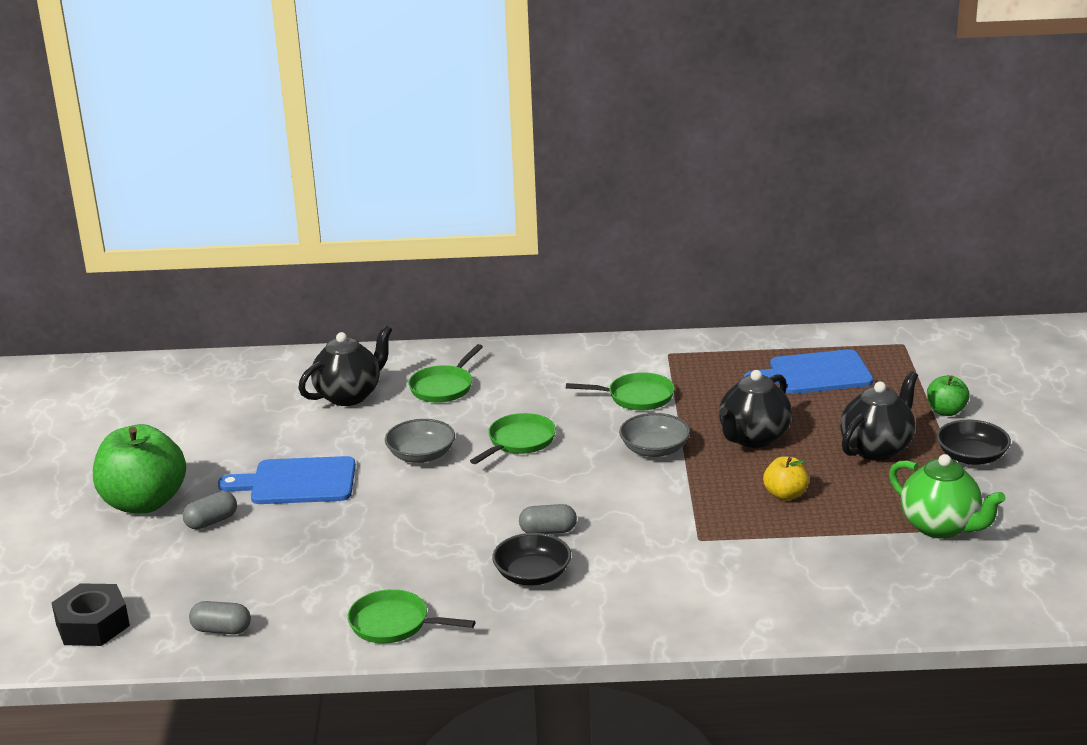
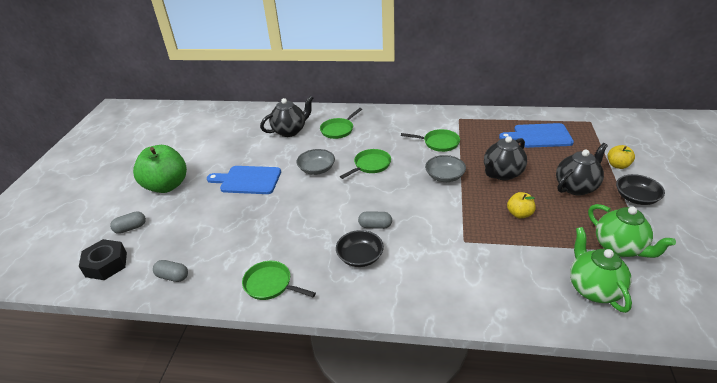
camera: 10 degrees right, 10 degrees up
(211, 521) = (195, 201): grey capsule -> grey capsule (131, 228)
(899, 582) = (593, 289): none -> green teapot
(946, 411) = (617, 165): green apple -> yellow apple

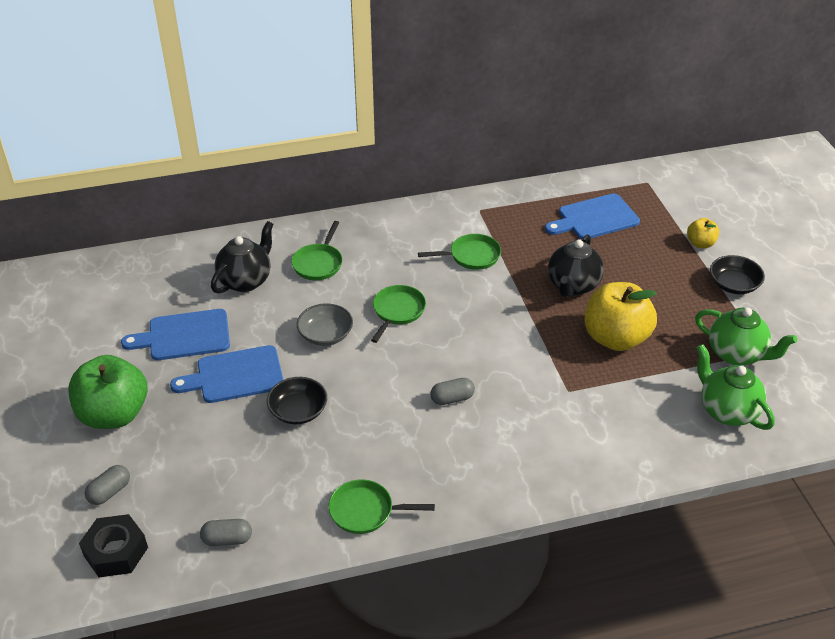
camera: 25 degrees left, 5 degrees up
(235, 153) = (184, 335): none -> blue cutting board
(360, 257) = (456, 444): black bowl -> black bowl (298, 411)
(444, 176) = (503, 306): grey bowl -> none
(519, 214) = (615, 338): yellow apple -> yellow apple, size x2.06
(576, 187) = (665, 285): black teapot -> none

